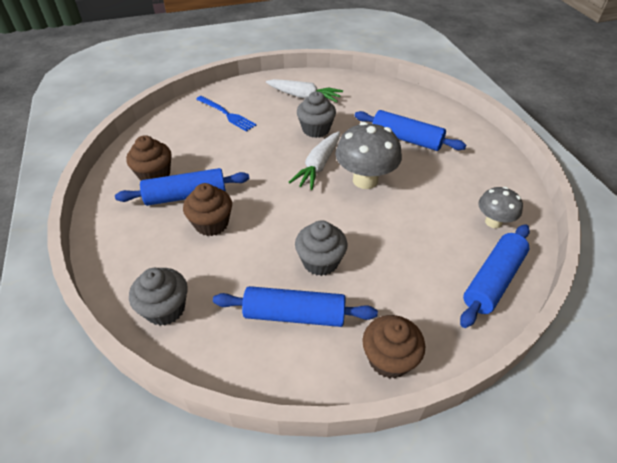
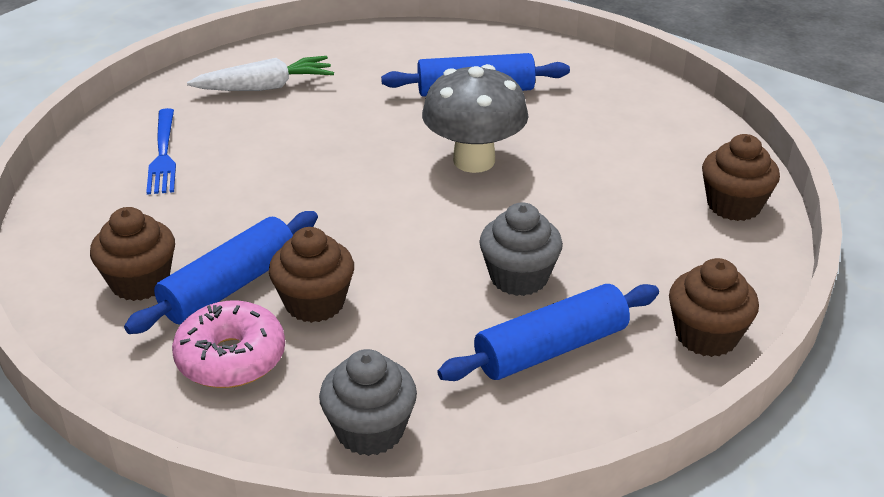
camera: 35 degrees left, 10 degrees down
(150, 234) = (231, 358): none -> pink donut
(226, 114) = (163, 155): blue fork -> blue fork turned 75 degrees clockwise
(316, 129) = (334, 124): grey cupcake -> none
(318, 166) = (390, 169): white carrot -> none
(492, 280) = (734, 205): blue rolling pin -> brown cupcake
(493, 222) = (675, 144): grey mushroom -> none

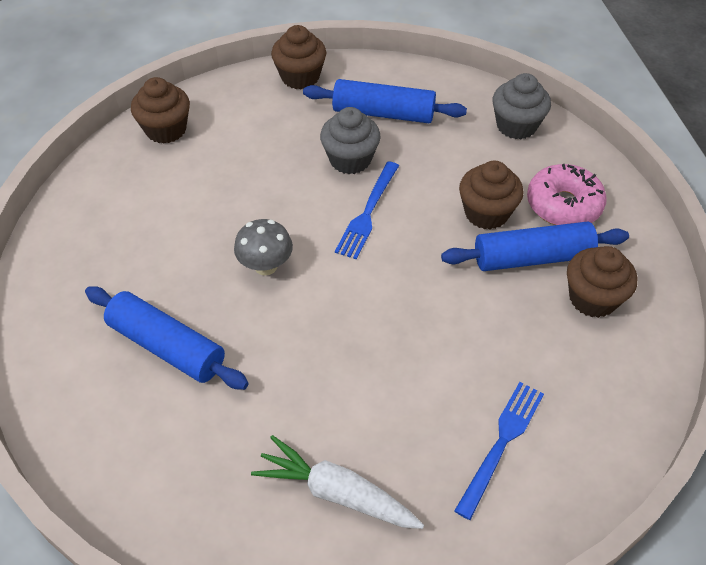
camera: 140 degrees left, 15 degrees up
(438, 240) = (367, 213): none -> blue fork
(474, 160) = (265, 266): grey mushroom -> grey mushroom, size x0.60

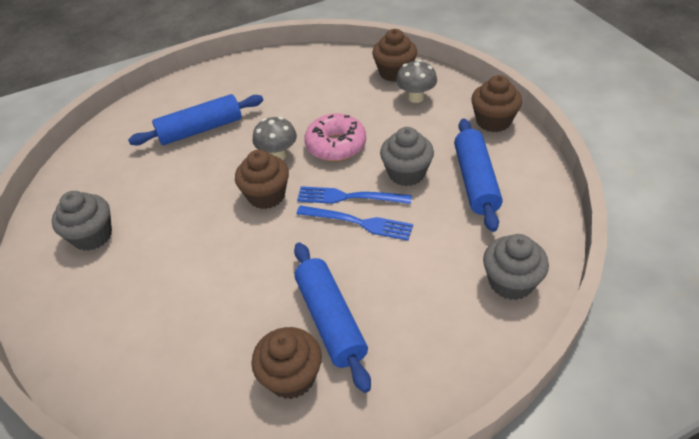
camera: 80 degrees right, 5 degrees down
(167, 347) = (200, 129): blue rolling pin -> blue rolling pin turned 45 degrees clockwise
(226, 123) = (416, 97): none -> grey mushroom
(336, 492) = (92, 236): white carrot -> grey cupcake
(486, 213) = (376, 276): brown cupcake -> brown cupcake (266, 195)
(501, 443) = (130, 325): blue fork -> blue fork (358, 222)
(563, 205) = (409, 338): pink donut -> pink donut (336, 145)

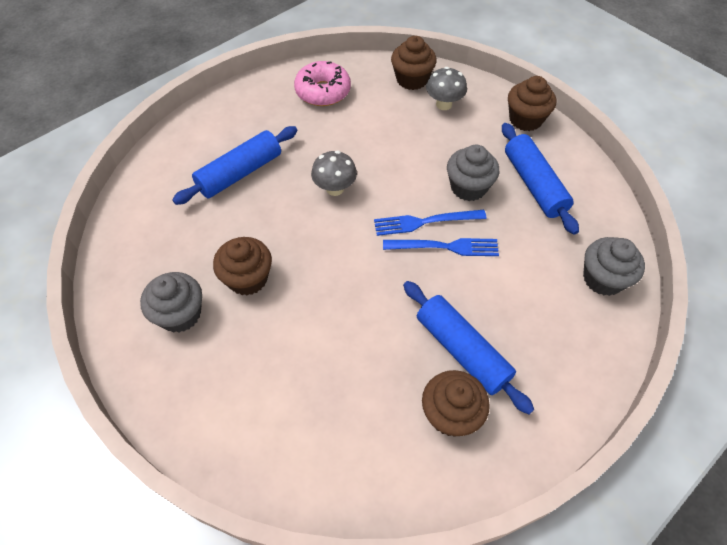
camera: 20 degrees left, 10 degrees up
(266, 195) = (343, 235): brown cupcake -> brown cupcake (247, 278)
(336, 145) = (388, 169): pink donut -> pink donut (323, 91)

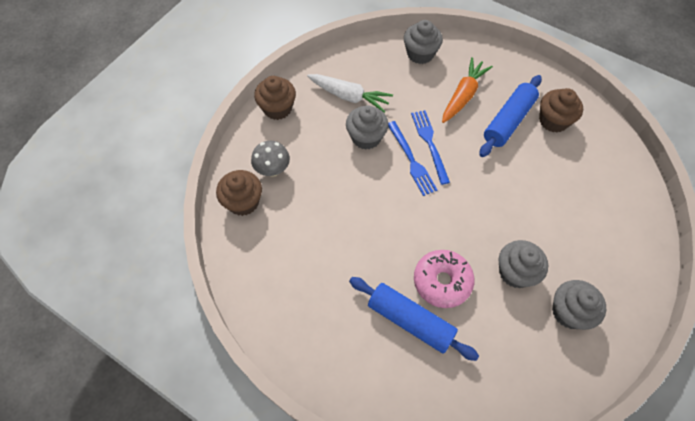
camera: 105 degrees left, 5 degrees up
(247, 278) = (515, 272): brown cupcake -> grey cupcake
(323, 91) = (278, 278): pink donut -> pink donut (442, 281)
(335, 188) = (400, 233): grey mushroom -> none
(518, 309) = (463, 95): none -> orange carrot
(534, 184) = (349, 96): blue rolling pin -> white carrot

